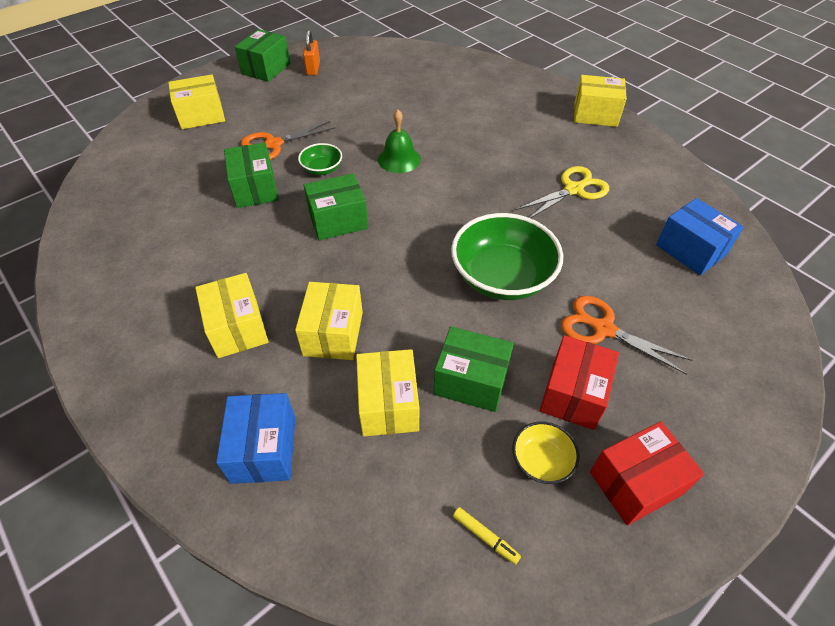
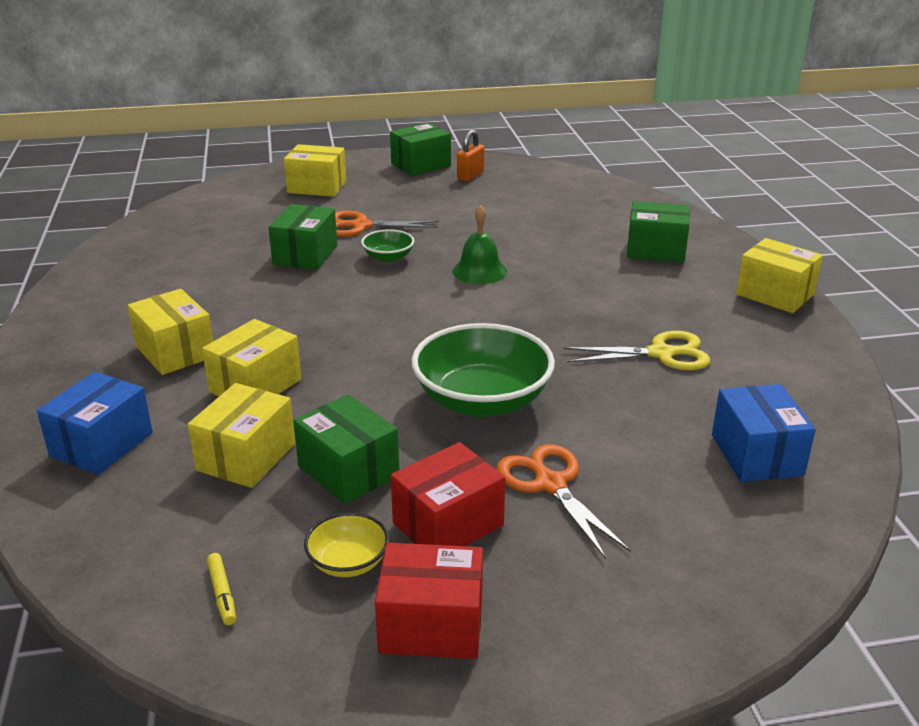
camera: 30 degrees right, 20 degrees down
(237, 328) = (175, 352): yellow box -> yellow box turned 45 degrees counterclockwise
(338, 220) = (358, 302): green box -> green box (655, 250)

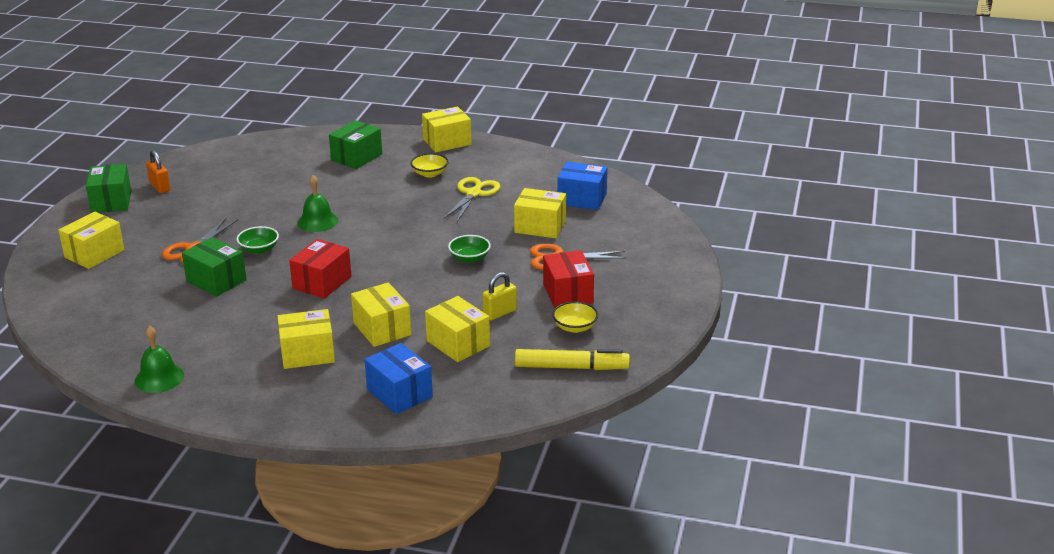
camera: 65 degrees left, 0 degrees up
(96, 283) = (159, 378): none -> green bell
(222, 593) = (571, 367): yellow marker -> yellow marker, size x2.22
(348, 471) = (500, 313): green box -> yellow padlock
(431, 625) = (634, 314): red box -> red box (322, 282)
(482, 401) = (469, 258): green bowl -> green bowl, size x0.48
(627, 438) = (540, 227): none -> yellow box
(675, 307) = (430, 174): none -> yellow bowl

